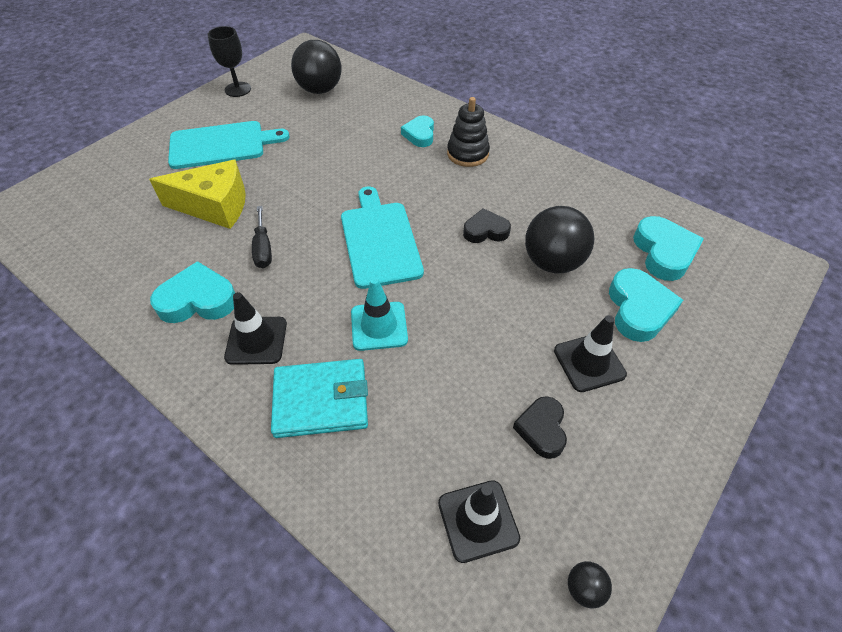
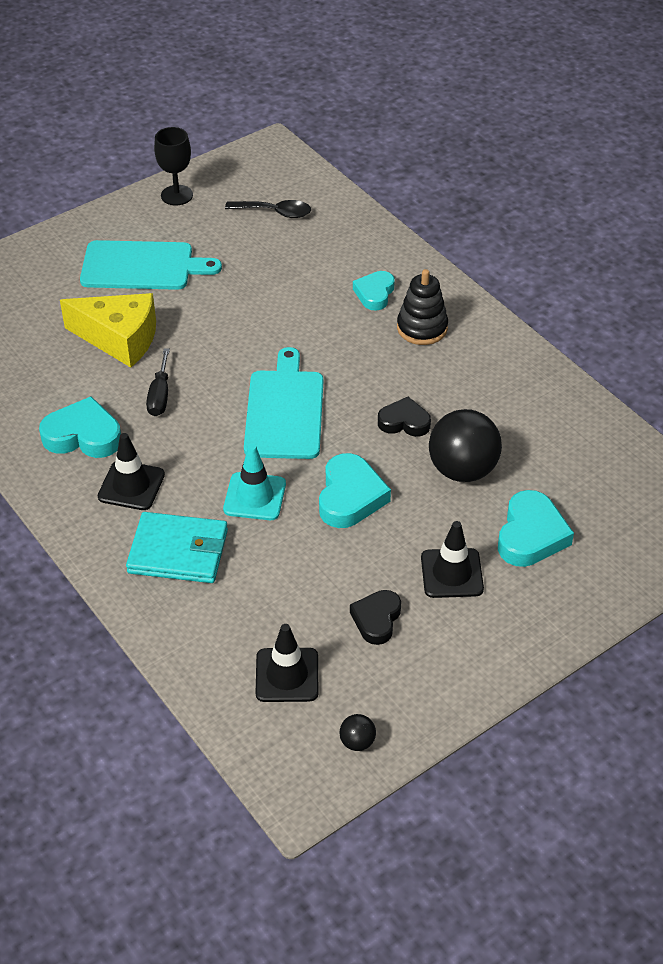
camera: 15 degrees right, 5 degrees down
(320, 90) = (275, 212): black ball -> black spoon
(663, 252) = (592, 484): turquoise heart -> turquoise heart (350, 497)

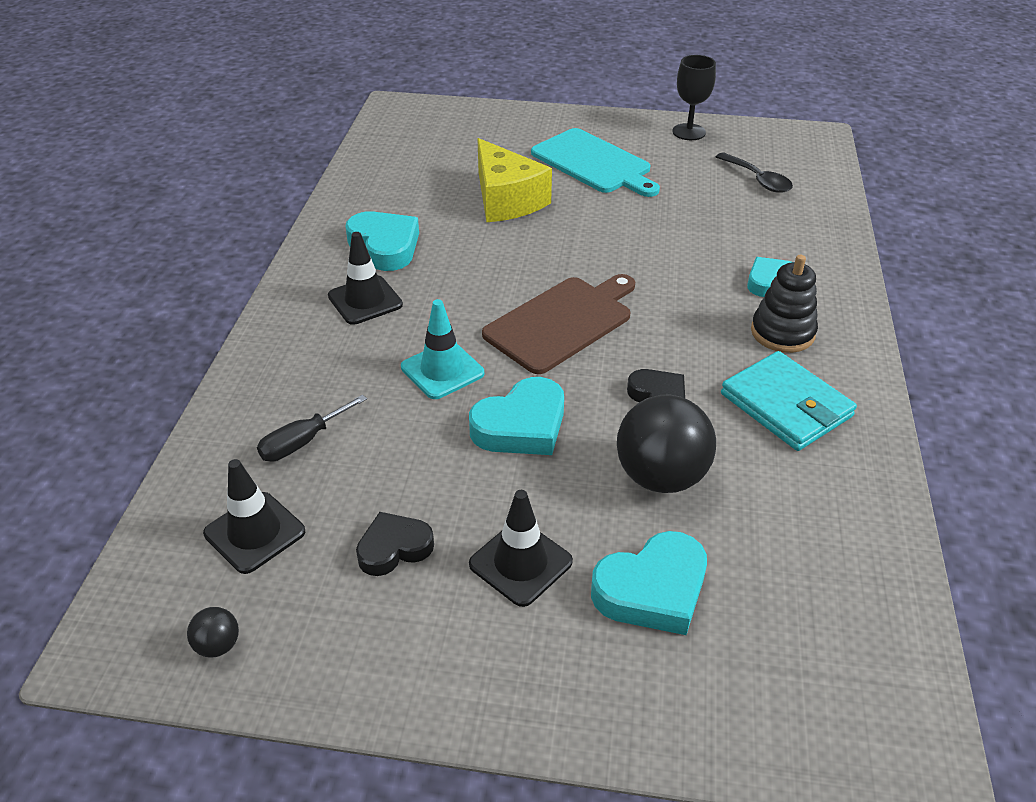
camera: 45 degrees right, 5 degrees down
(160, 395) = (479, 253): black screwdriver -> black screwdriver (302, 442)
(178, 551) = (325, 369): turquoise wallet -> turquoise wallet (786, 405)
(285, 410) = (562, 322): turquoise cutting board -> brown cutting board

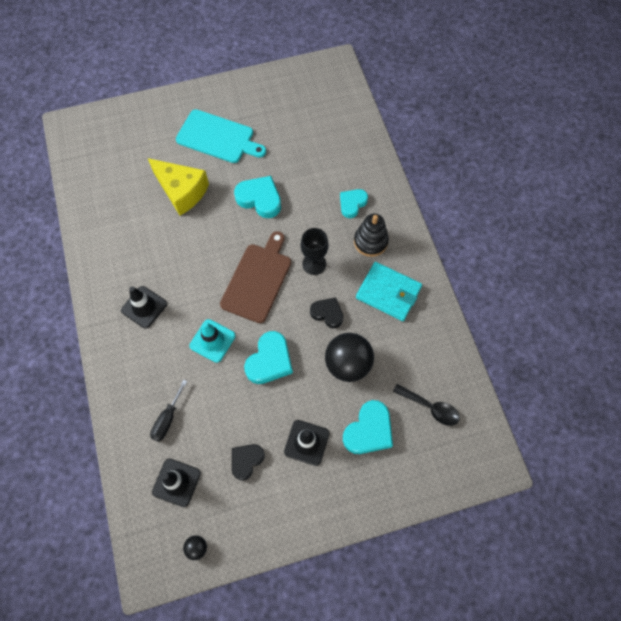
camera: 25 degrees left, 25 degrees up
(385, 246) = (131, 259): turquoise heart -> turquoise heart (260, 199)
(689, 132) = (261, 86): black goblet -> black goblet (314, 264)
(757, 180) = (317, 118): black spoon -> black spoon (430, 407)

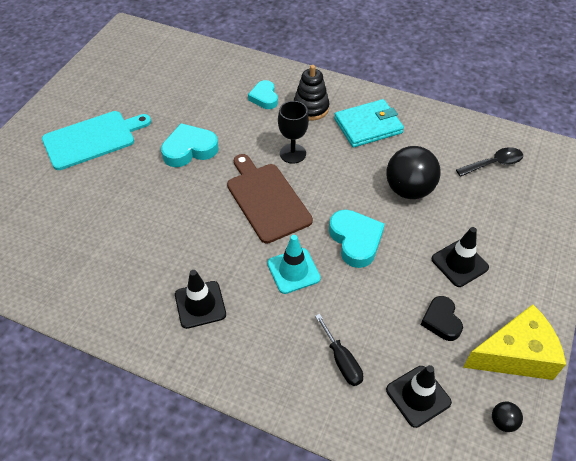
camera: 50 degrees left, 15 degrees down
(182, 191) = (113, 197): yellow cheese -> yellow cheese (515, 355)
(327, 313) = (348, 174): black heart -> none
(368, 430) = (483, 214): turquoise heart -> none

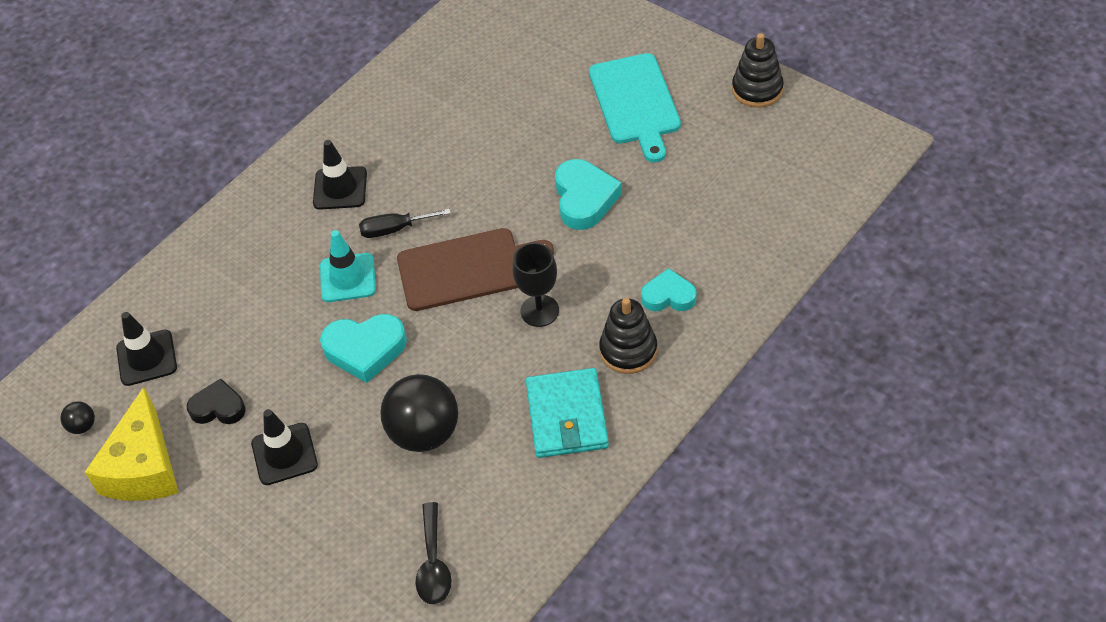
camera: 110 degrees right, 0 degrees up
(79, 83) = (757, 89): none -> black stacking toy
(342, 361) = (217, 300): black screwdriver -> black screwdriver (394, 229)

